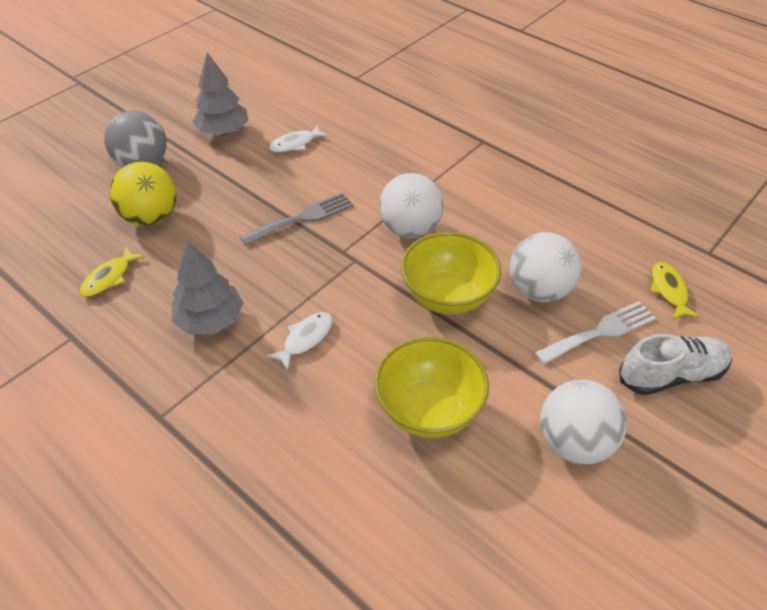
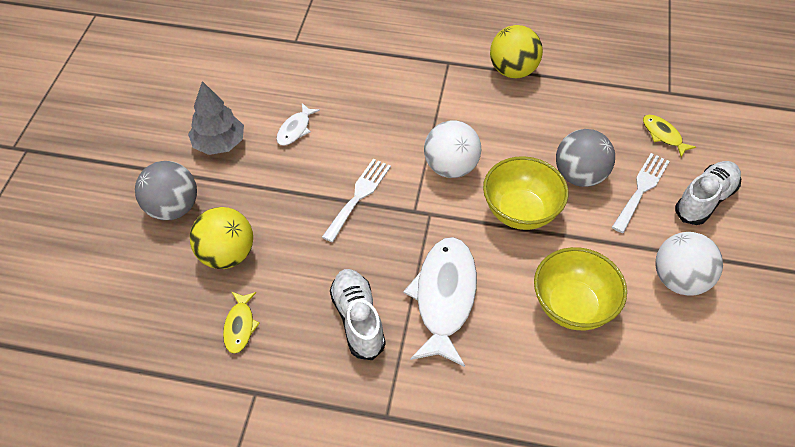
camera: 30 degrees left, 5 degrees up
(210, 320) = (358, 320): grey tree -> white shoe
(302, 218) = (358, 196): grey fork -> white fork
(305, 339) = (444, 297): white fish -> white fish, size x2.09
(539, 290) = (579, 176): white ball -> grey ball
(544, 170) = (513, 71): none -> yellow ball

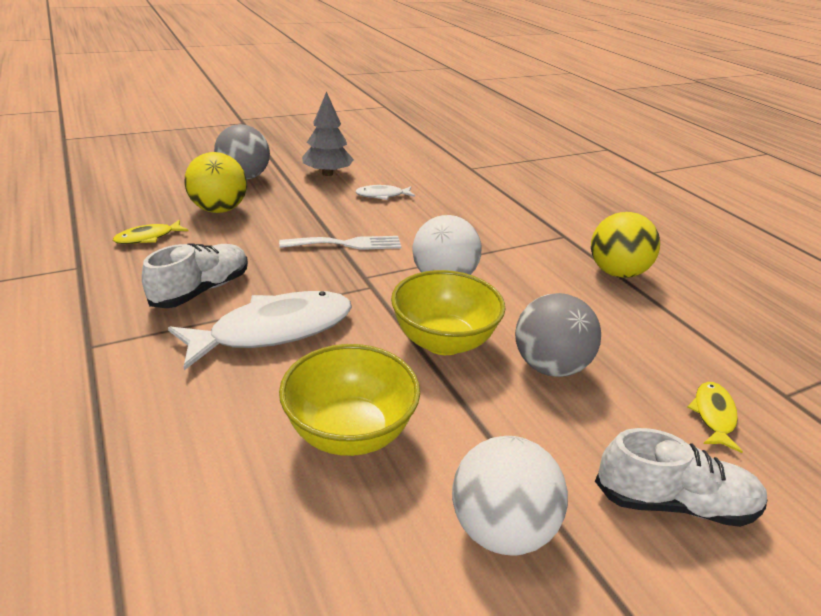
camera: 50 degrees right, 20 degrees down
(641, 189) = (601, 427): white fork -> none

